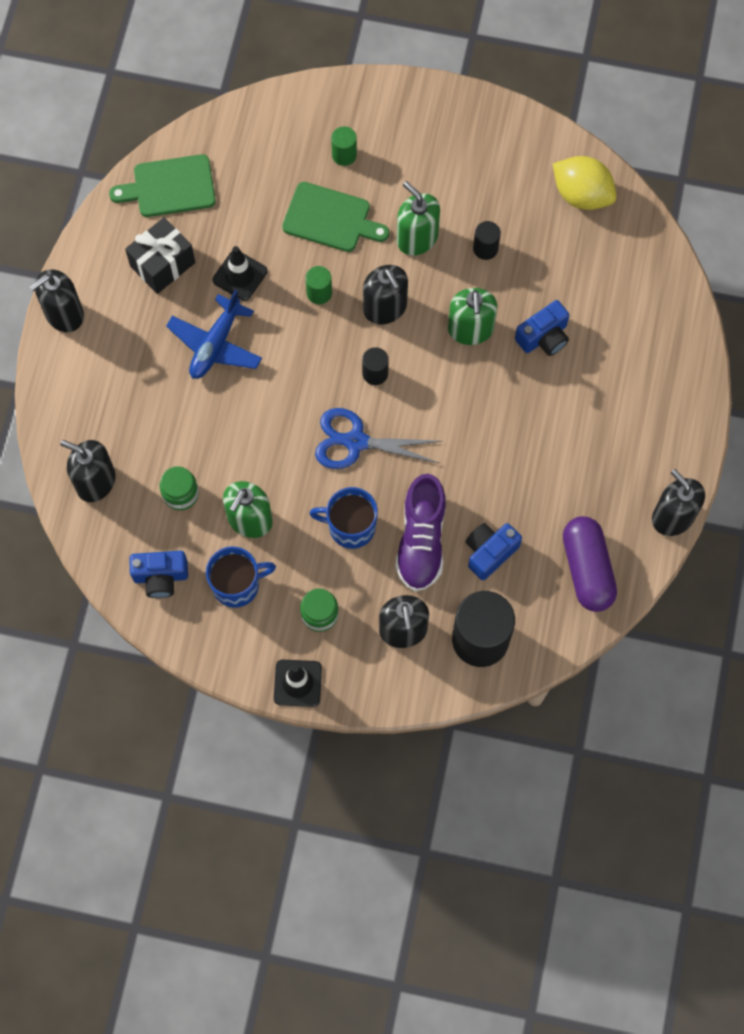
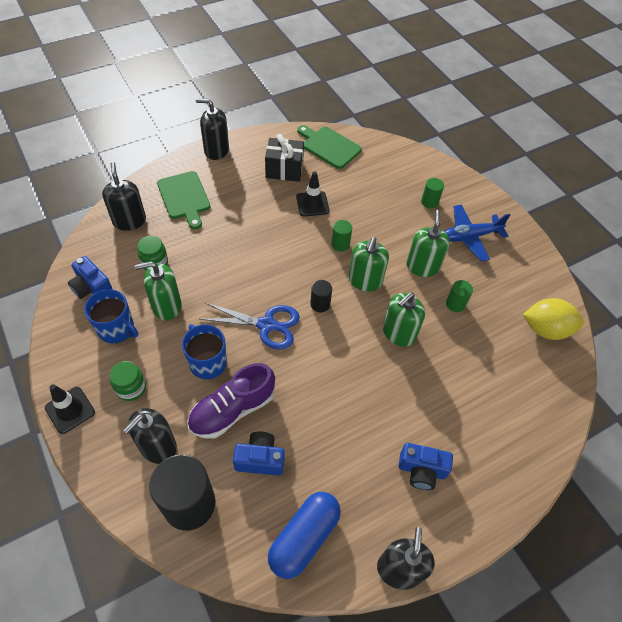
camera: 45 degrees right, 15 degrees down
(215, 344) = (261, 219): blue plane -> blue plane (470, 236)
(330, 219) = (388, 220): green cutting board -> green cutting board (184, 197)
(355, 442) = (267, 325): blue scissors -> blue scissors turned 135 degrees clockwise
(385, 308) = (365, 280): black soap dispenser -> green soap dispenser
(485, 248) = (455, 304): black cylinder -> green cylinder
(543, 337) = (437, 377): blue camera -> blue camera (421, 470)
(582, 194) = (545, 329): yellow lemon -> yellow lemon turned 75 degrees counterclockwise
(587, 569) = (304, 537): purple capsule -> blue capsule

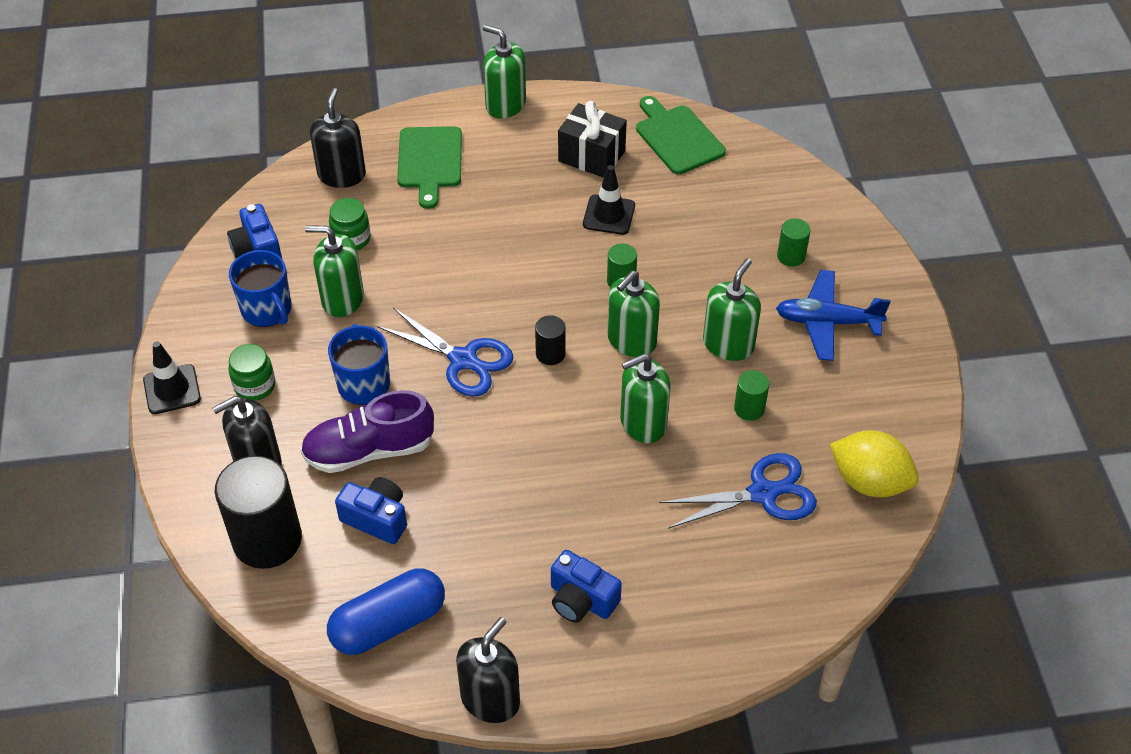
camera: 25 degrees right, 5 degrees down
(216, 150) = (505, 105): black soap dispenser -> green soap dispenser
(491, 357) = (763, 493): none -> blue scissors

